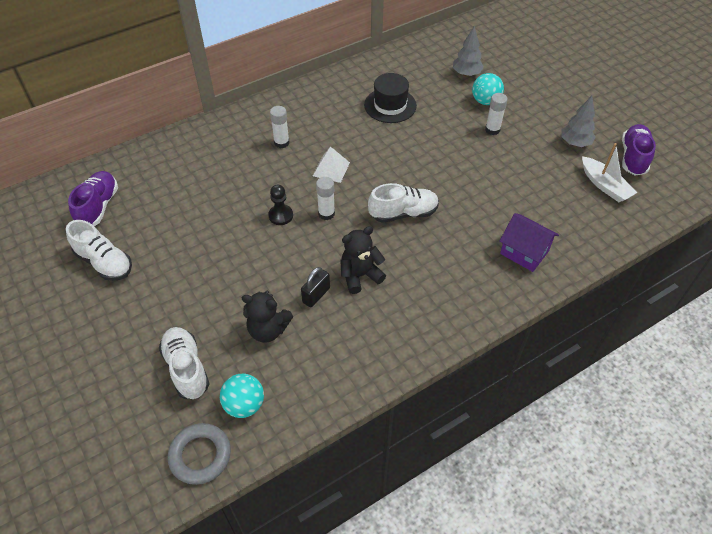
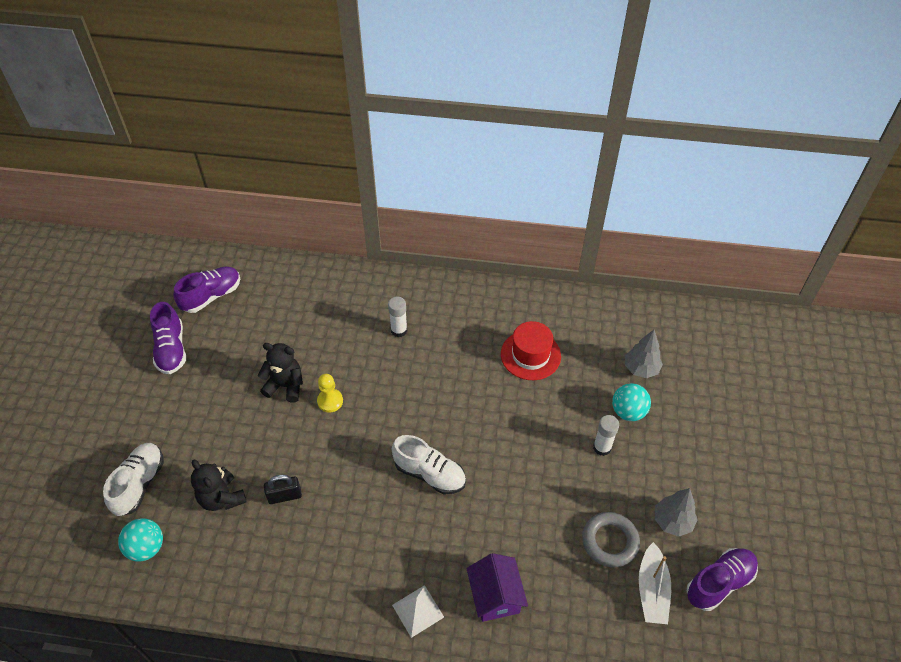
camera: 40 degrees right, 0 degrees up
(104, 262) = (171, 349): white shoe -> purple shoe
(200, 455) = (82, 563): grey ring -> grey ring (610, 541)
(281, 215) = (330, 401): black pawn -> yellow pawn
(326, 213) = (367, 426): white glue stick -> none
(331, 169) = (413, 385): white pyramid -> white pyramid (418, 611)
(360, 275) = (335, 505): black teddy bear -> black teddy bear (285, 386)
(390, 105) = (530, 355): black hat -> red hat

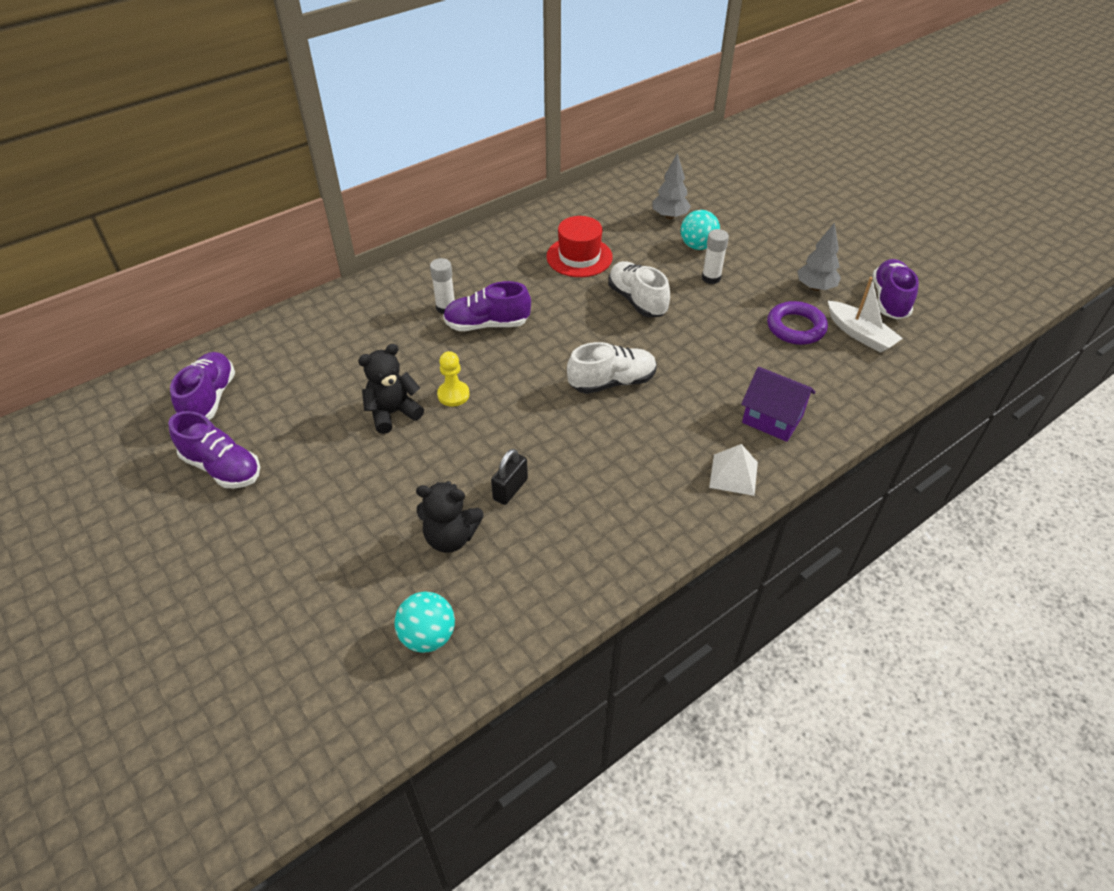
camera: 45 degrees left, 5 degrees down
(139, 484) = (344, 595): white shoe -> white shoe (637, 300)
(408, 364) = (487, 324): none -> purple shoe
(610, 541) = (795, 327): grey ring -> purple ring

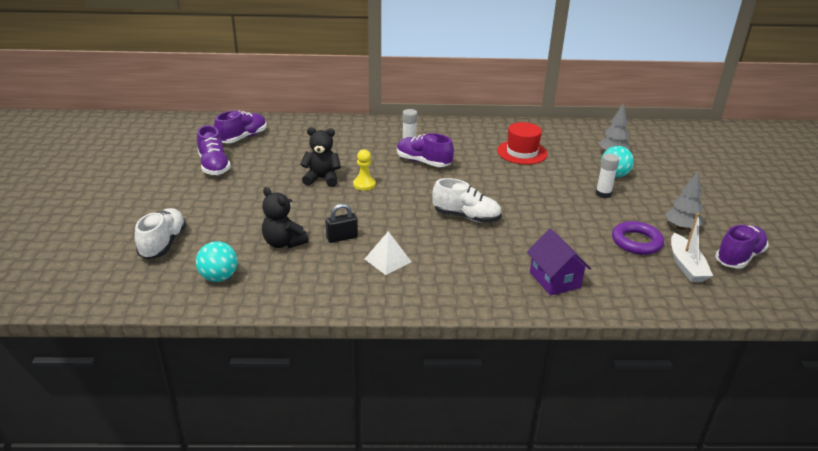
camera: 35 degrees right, 15 degrees down
(637, 300) = (534, 186): white shoe -> white shoe (163, 244)
(733, 474) = (489, 294): white pyramid -> white pyramid (387, 260)

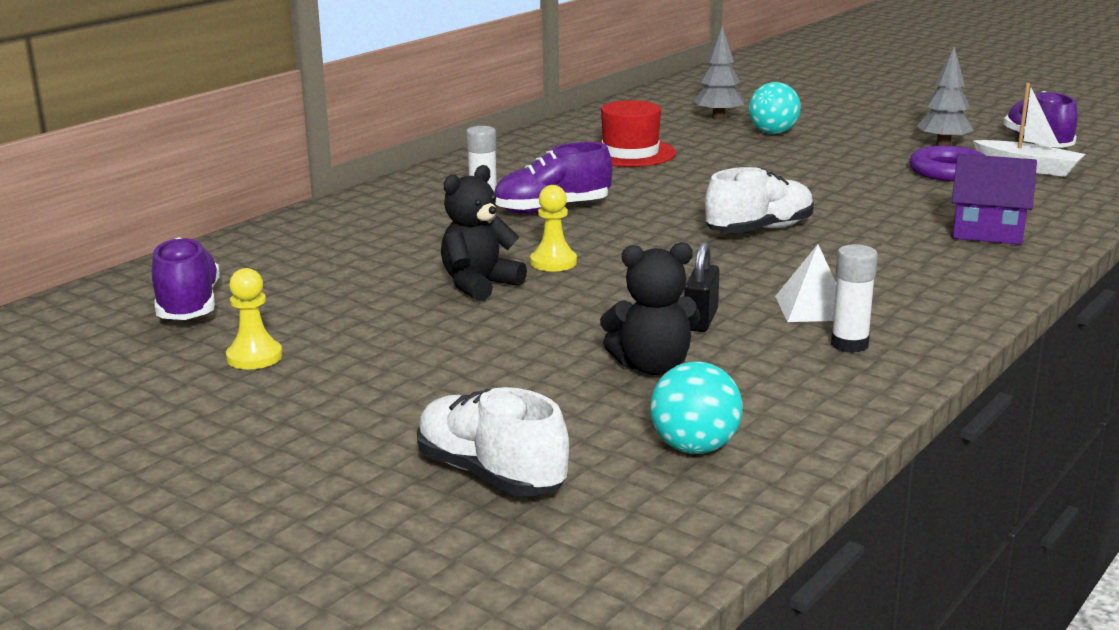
camera: 50 degrees left, 10 degrees down
(214, 166) = (254, 357): purple shoe -> yellow pawn
(603, 194) = (811, 151): white glue stick -> white glue stick (849, 344)

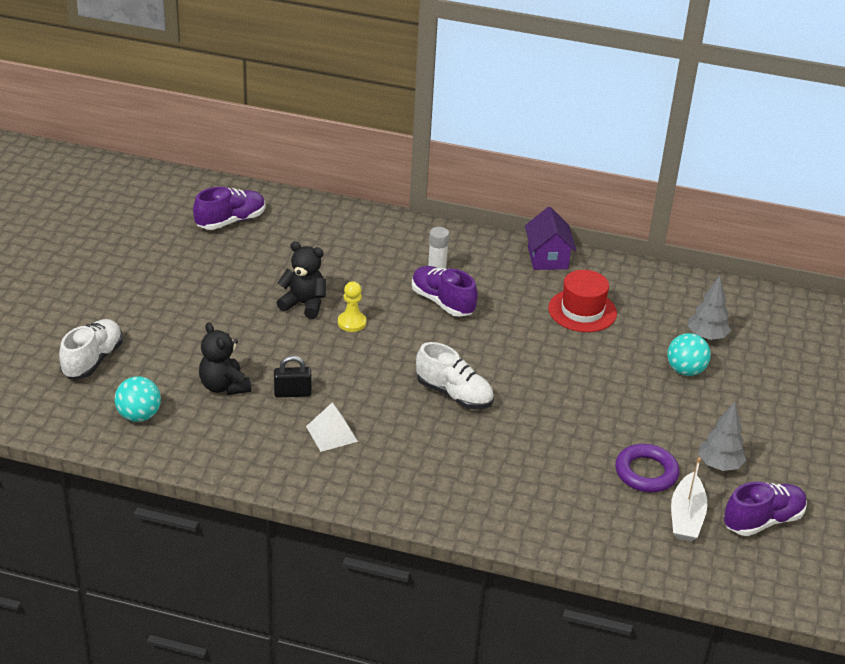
camera: 65 degrees right, 15 degrees up
(254, 357) = (182, 260): yellow pawn -> none
(849, 344) = (284, 453): white glue stick -> none
(987, 232) = (512, 500): purple house -> purple house (547, 258)

